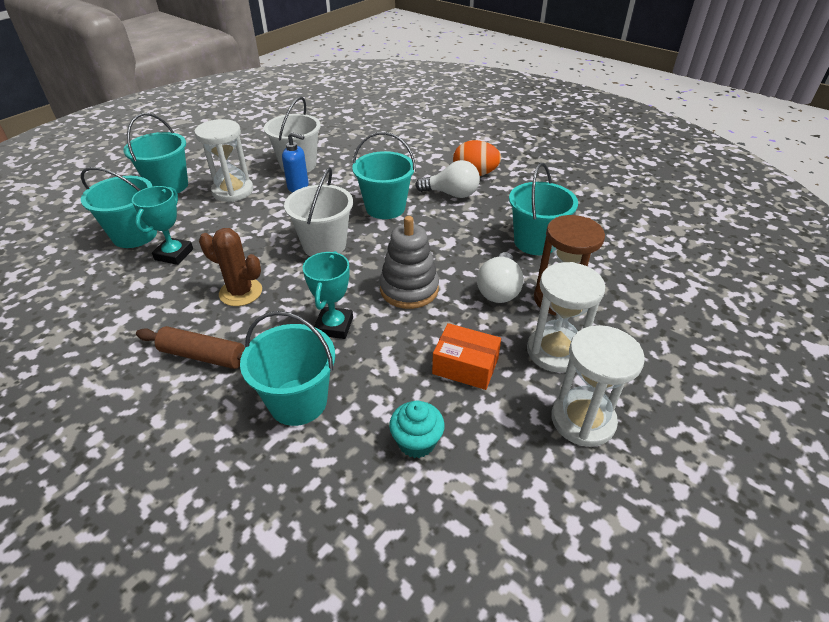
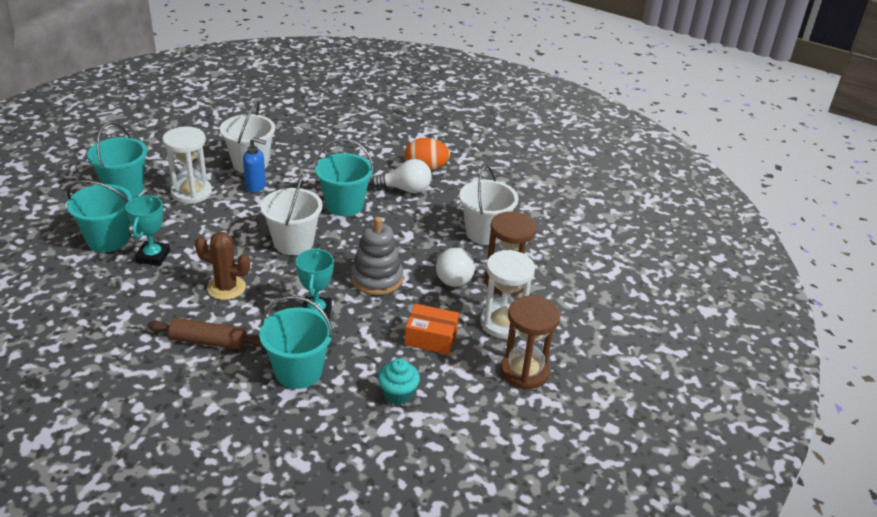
camera: 10 degrees left, 5 degrees down
(535, 242) = (484, 233): turquoise bucket -> white bucket
(583, 420) = (524, 371): white hourglass -> brown hourglass

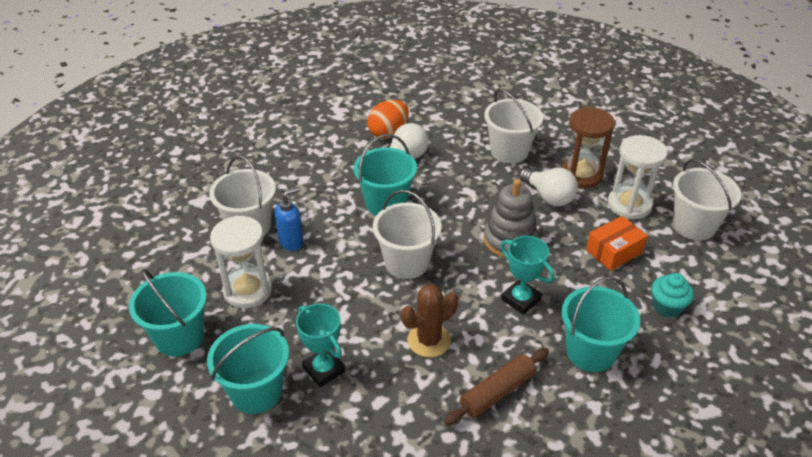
camera: 45 degrees left, 5 degrees up
(524, 371) = (694, 225): brown hourglass -> white bucket

